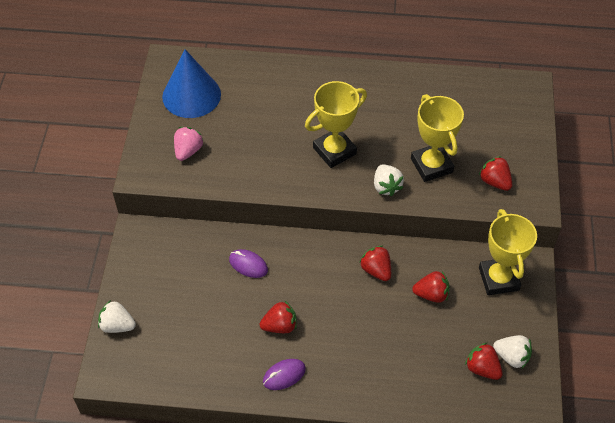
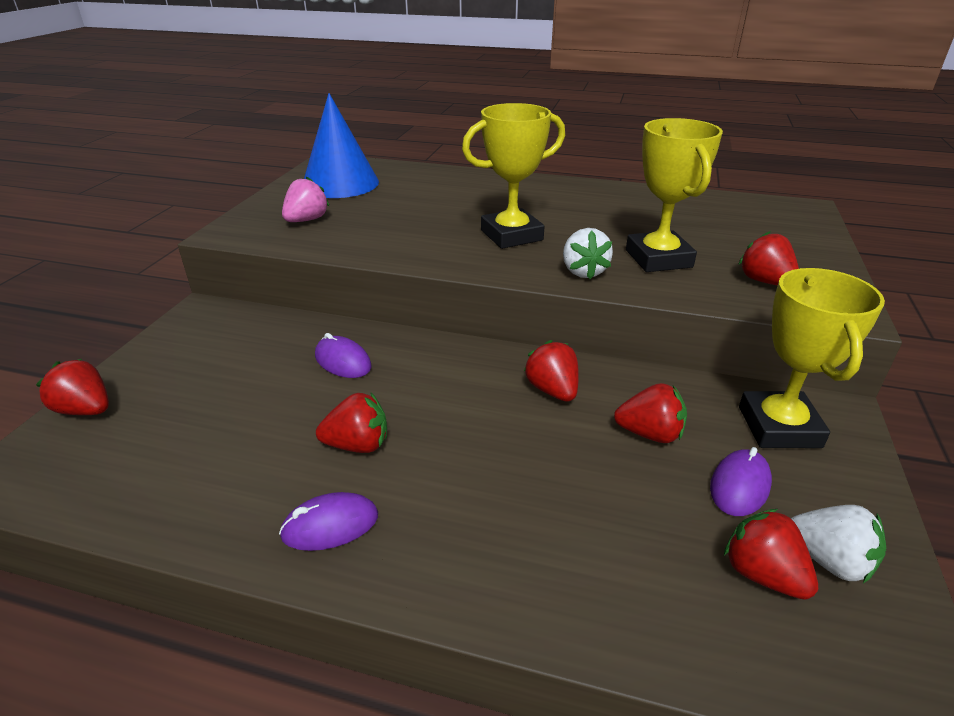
camera: 10 degrees right, 20 degrees down
(117, 325) = (85, 410): white strawberry -> red strawberry
(475, 321) = (739, 486): none -> purple mouse

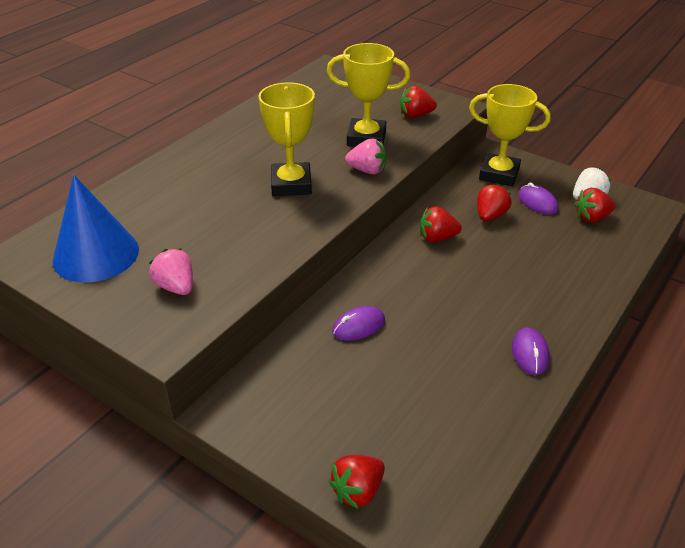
camera: 70 degrees left, 5 degrees up
(358, 445) = (460, 332): red strawberry -> none
(583, 272) = (367, 170): white strawberry -> pink strawberry

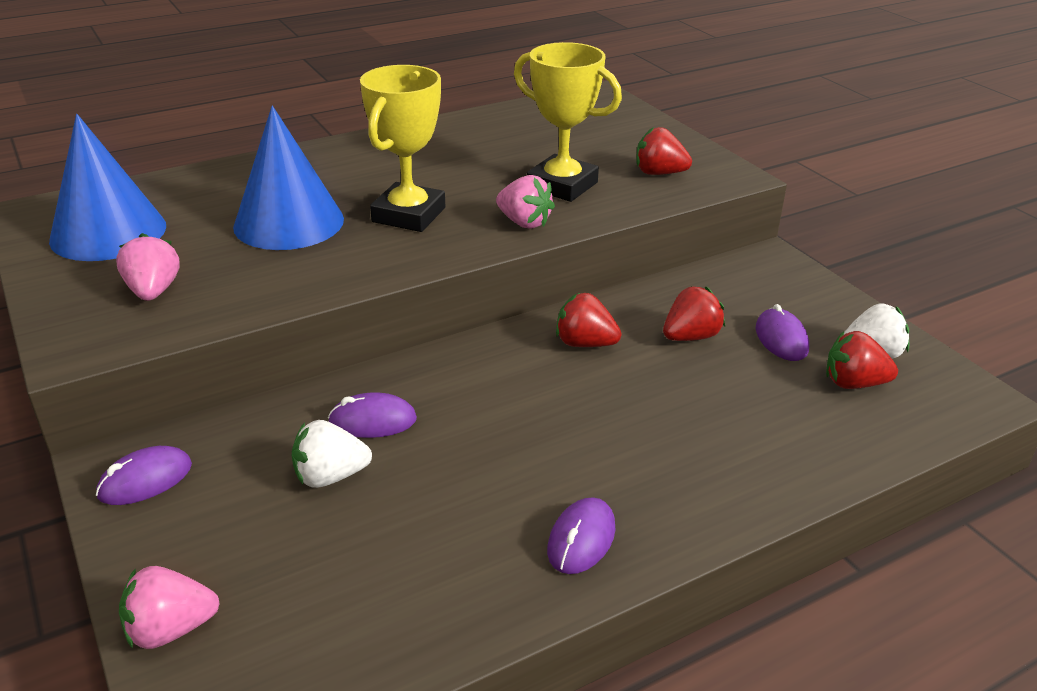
camera: 25 degrees right, 5 degrees down
(217, 211) = (289, 222): none -> blue cone
(254, 412) = (145, 480): none -> purple mouse
(357, 491) = (171, 629): red strawberry -> pink strawberry
(365, 368) = (330, 476): none -> white strawberry
(499, 174) = (754, 287): yellow trophy -> none

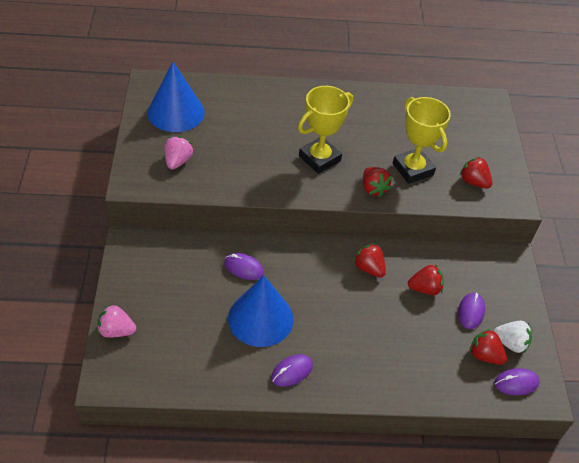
camera: 25 degrees right, 15 degrees up
(145, 480) = (138, 255): purple mouse -> purple mouse (516, 383)
(289, 222) = (259, 139): blue cone -> blue cone (260, 318)
(330, 476) = (210, 289): white strawberry -> none
(524, 222) = (373, 189): pink strawberry -> red strawberry

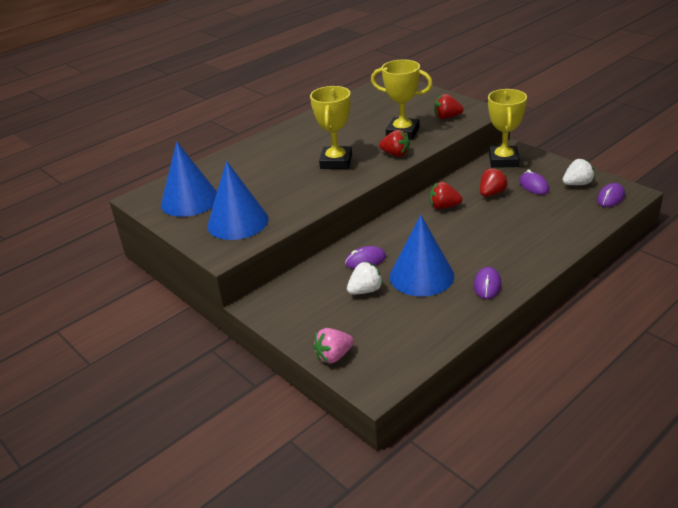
camera: 35 degrees left, 15 degrees down
(177, 161) = (238, 222): pink strawberry -> blue cone
(207, 295) = (365, 290): none -> white strawberry
(484, 355) = (574, 198): red strawberry -> none
(486, 263) = (503, 160): none -> yellow trophy

